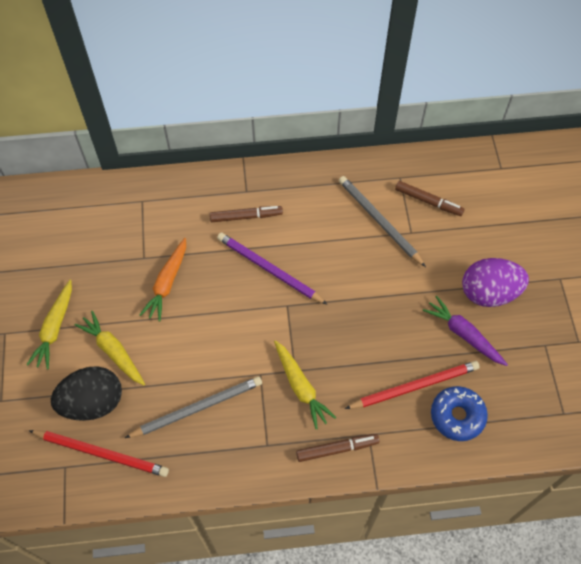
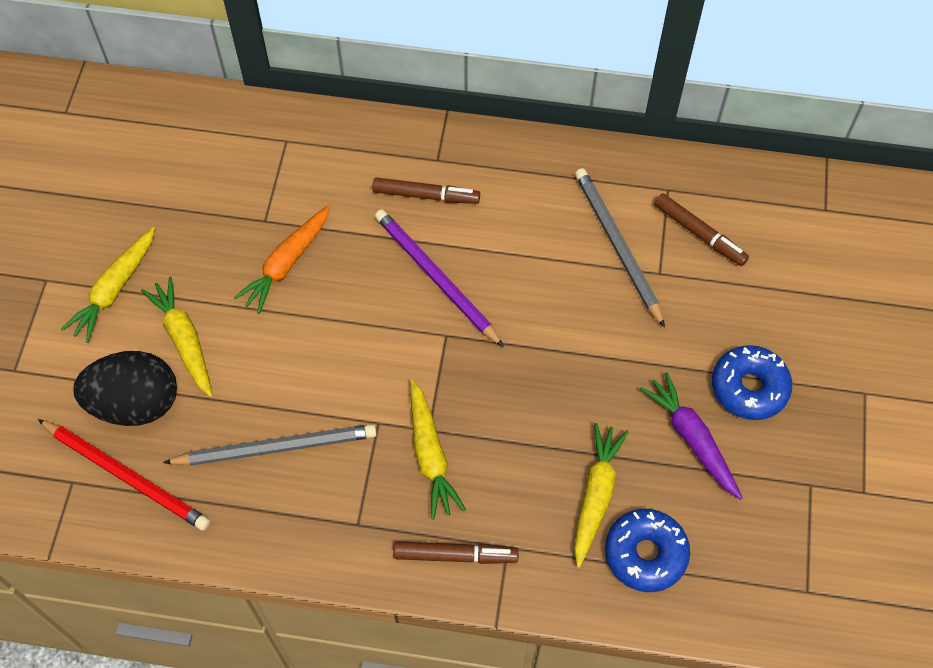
camera: 15 degrees right, 0 degrees up
(414, 386) = (596, 495): red pencil -> yellow carrot
(489, 293) = (749, 388): purple egg -> blue donut

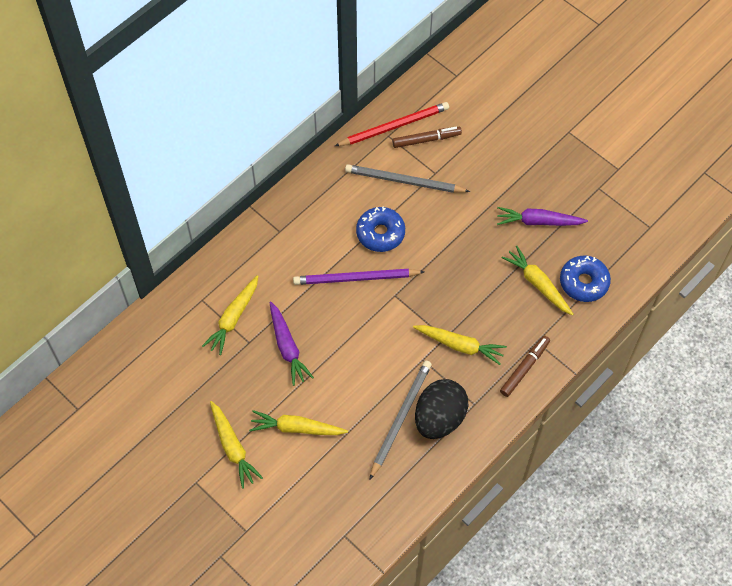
camera: 55 degrees left, 0 degrees up
(127, 476) = (362, 504): red pencil -> red pencil (394, 126)
(135, 404) = (319, 476): black egg -> black egg (439, 418)
(284, 186) = (233, 318): none -> yellow carrot
(286, 264) = (287, 347): orange carrot -> purple carrot
(425, 195) = (298, 251): brown marker -> none
(749, 388) = (529, 178): blue donut -> blue donut (380, 233)

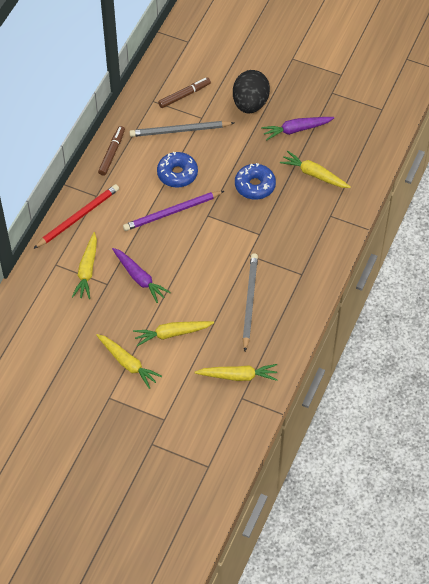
camera: 20 degrees left, 5 degrees down
(394, 126) = (155, 92): red pencil -> red pencil (78, 217)
(439, 418) = (279, 292): black egg -> black egg (250, 104)
(460, 346) = (273, 236): yellow carrot -> yellow carrot (238, 376)
(524, 368) = (329, 237): brown marker -> brown marker (111, 153)
(583, 282) = (348, 163): blue donut -> blue donut (255, 186)

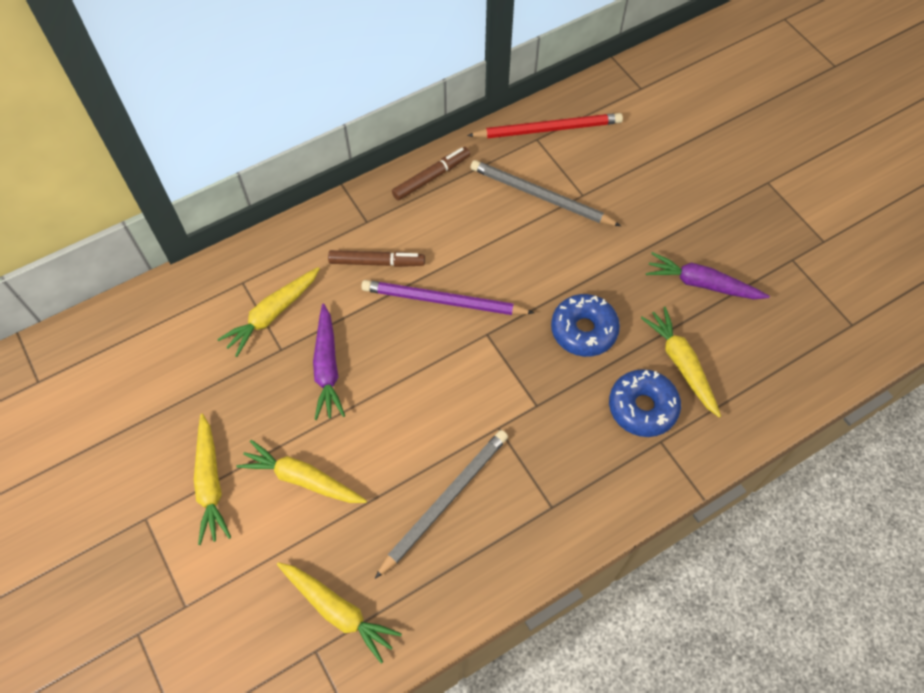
camera: 35 degrees right, 5 degrees up
(78, 217) = (321, 236): red pencil -> red pencil (548, 129)
(177, 174) = (492, 252): blue donut -> blue donut (642, 407)
(184, 95) = (582, 153): brown marker -> brown marker (376, 262)
(250, 104) = (663, 212): black egg -> none

